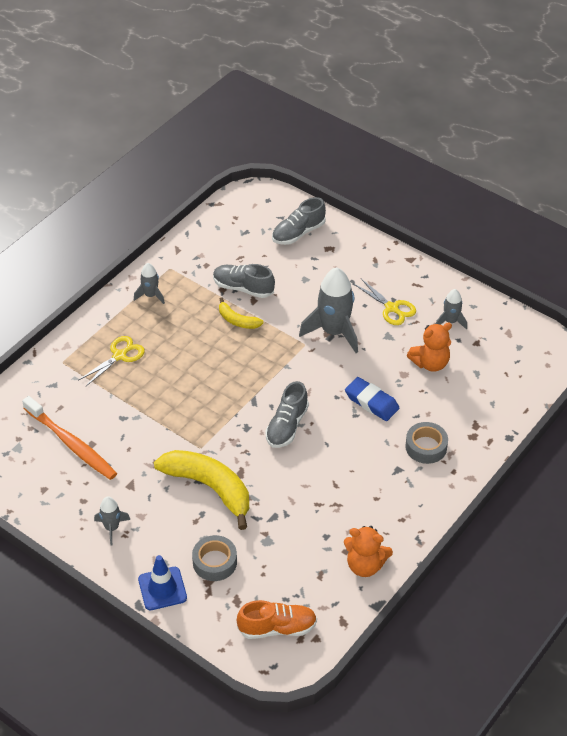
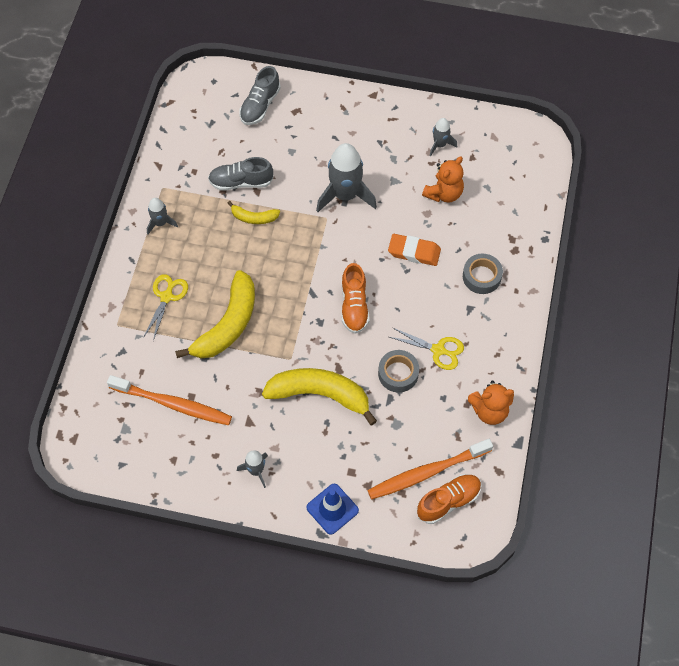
camera: 25 degrees left, 15 degrees up
(160, 398) = (228, 324): none -> yellow banana
(214, 562) = (363, 464): grey tape -> grey tape (398, 373)
(271, 594) = (426, 472): none -> orange toothbrush
(287, 426) = (354, 306): grey shoe -> orange shoe
(371, 402) = (414, 252): blue eraser -> orange eraser
(392, 308) = (383, 151): yellow scissors -> yellow scissors (438, 350)

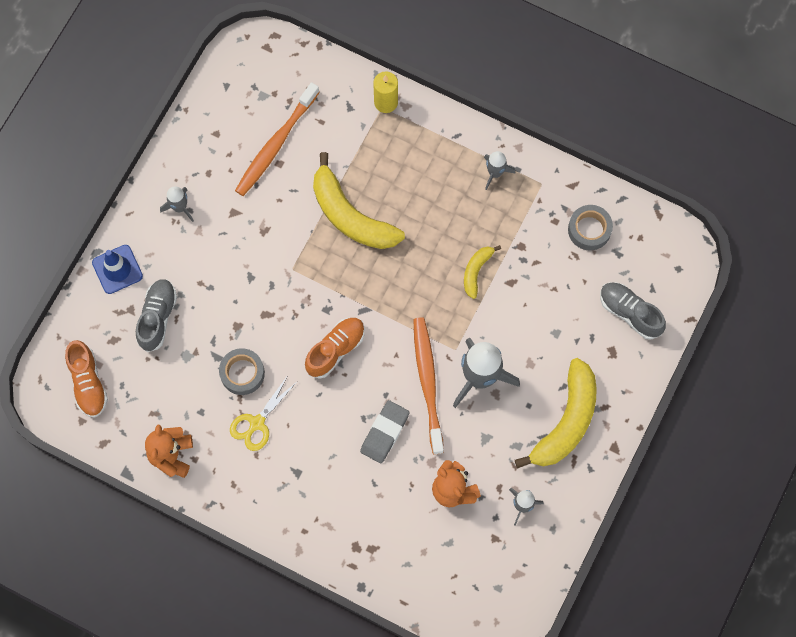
camera: 105 degrees right, 10 degrees up
(111, 323) = (386, 102): none -> yellow candle
(166, 297) = (401, 162): yellow scissors -> none
(241, 182) = (527, 268): grey shoe -> grey shoe (157, 317)
(320, 394) = (242, 288): yellow banana -> yellow banana (566, 421)
(354, 306) = (335, 350): orange shoe -> orange shoe turned 120 degrees clockwise
(414, 252) = (384, 433): orange eraser -> grey eraser
(426, 472) = (125, 370): orange toothbrush -> orange toothbrush (428, 382)
(481, 277) = (332, 498): grey tape -> grey tape (589, 230)

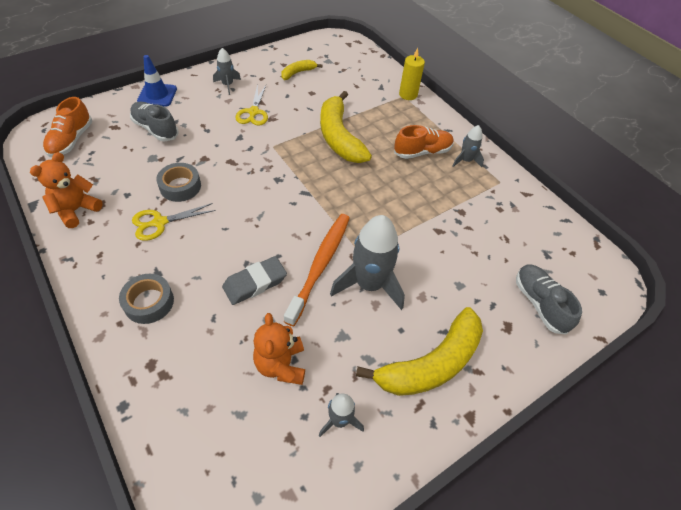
camera: 25 degrees right, 20 degrees down
(157, 317) = (155, 129): grey shoe -> grey shoe turned 90 degrees counterclockwise
(239, 232) = (253, 112): none -> yellow scissors
(275, 145) = (317, 83): orange toothbrush -> none
(335, 350) = (263, 206): orange shoe -> orange shoe (422, 152)
(476, 271) = (414, 210): yellow banana -> yellow banana (298, 73)
(589, 230) = (527, 227): grey tape -> grey tape (149, 302)

